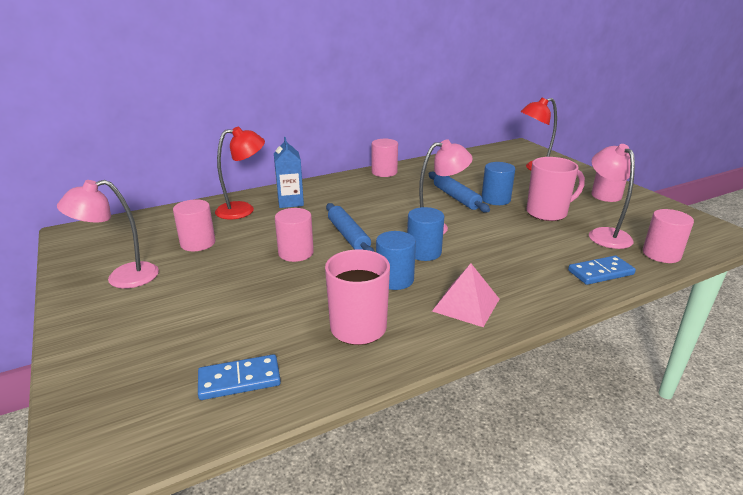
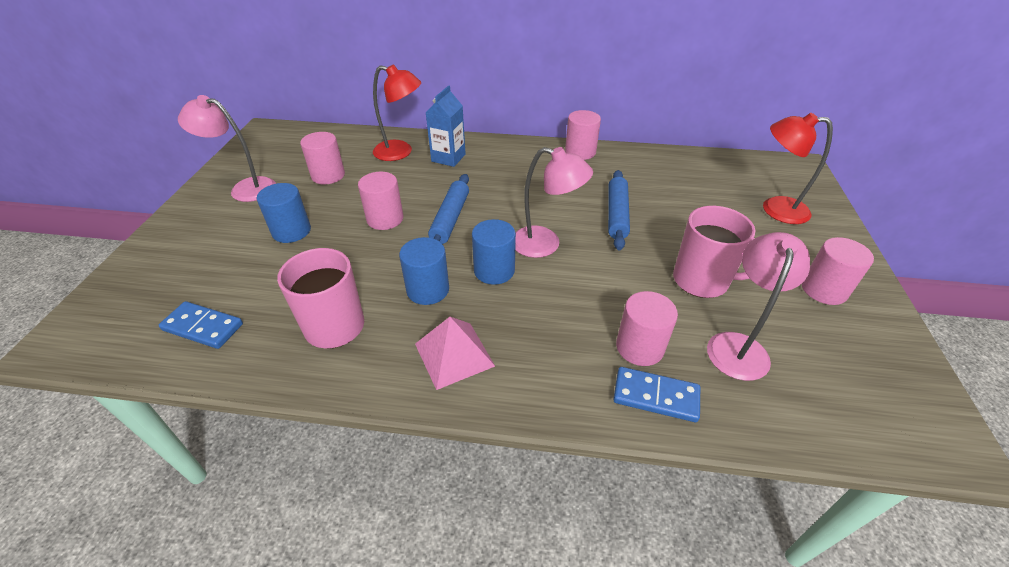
camera: 35 degrees right, 15 degrees up
(496, 199) = (661, 235): blue cylinder -> blue cylinder (291, 231)
(661, 254) = (781, 415): pink cylinder -> pink cylinder (639, 347)

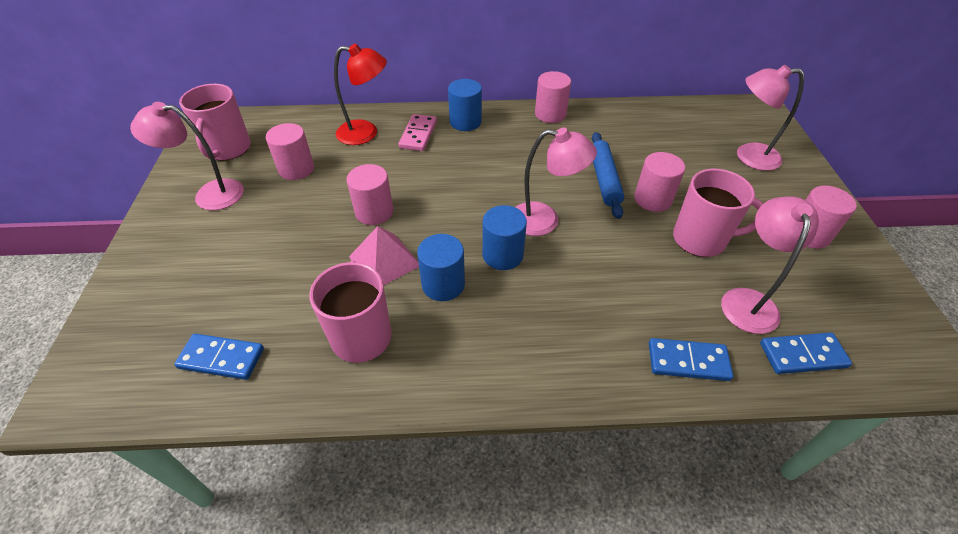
camera: 10 degrees left, 5 degrees up
(275, 153) = (228, 149): none -> pink mug
(291, 231) = (279, 238): blue cylinder -> blue cylinder (465, 122)
(448, 158) = (418, 135): blue carton -> pink domino
(450, 219) = (441, 204): blue rolling pin -> none
(454, 354) = (490, 349): pink pyramid -> pink pyramid (384, 261)
(639, 347) = (661, 315): pink cylinder -> pink cylinder (653, 199)
(775, 209) = (748, 156): red lamp -> pink lamp
(786, 409) = (802, 355): none -> blue domino

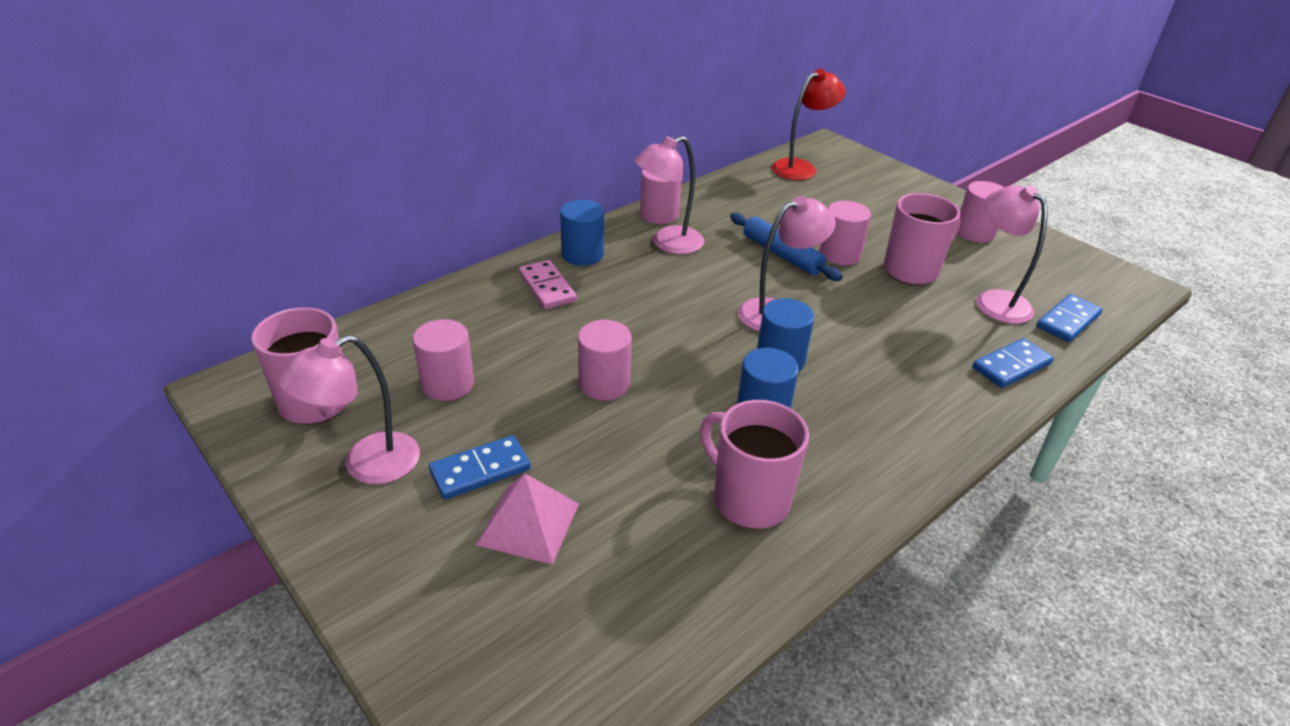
camera: 40 degrees left, 10 degrees down
(221, 358) = (637, 610): blue domino -> blue domino (480, 470)
(366, 133) = (482, 310): red lamp -> red lamp (801, 167)
(384, 261) = (679, 422): pink pyramid -> pink pyramid (528, 524)
(748, 156) = (866, 188): pink lamp -> pink lamp (668, 244)

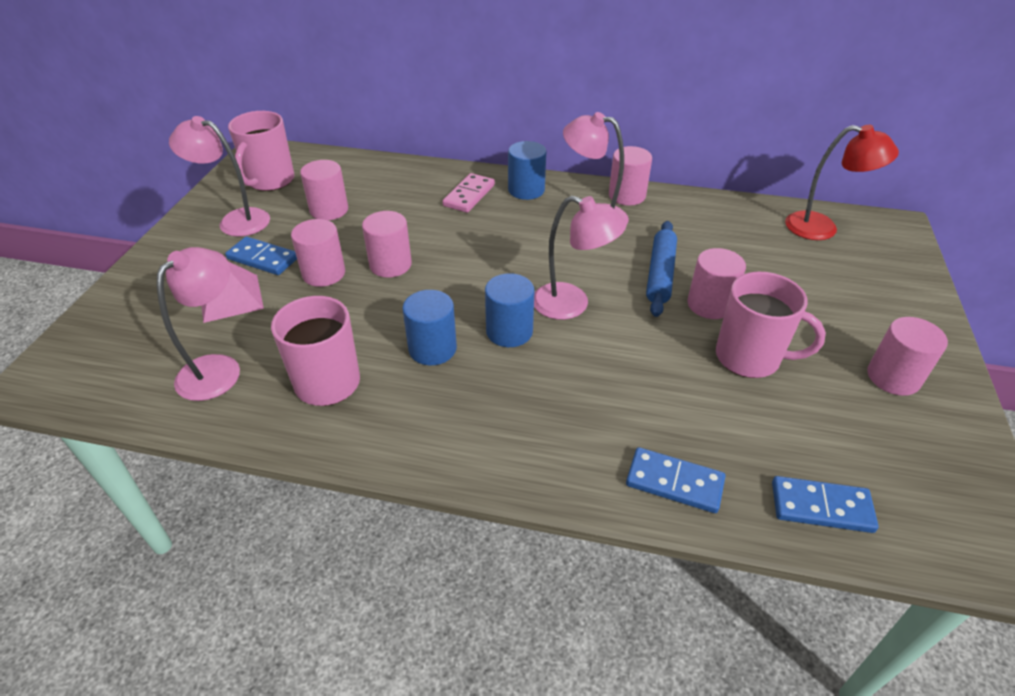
camera: 55 degrees right, 5 degrees up
(566, 434) = (324, 273): none -> pink cylinder
(994, 300) = (779, 434): pink lamp -> pink lamp (218, 368)

